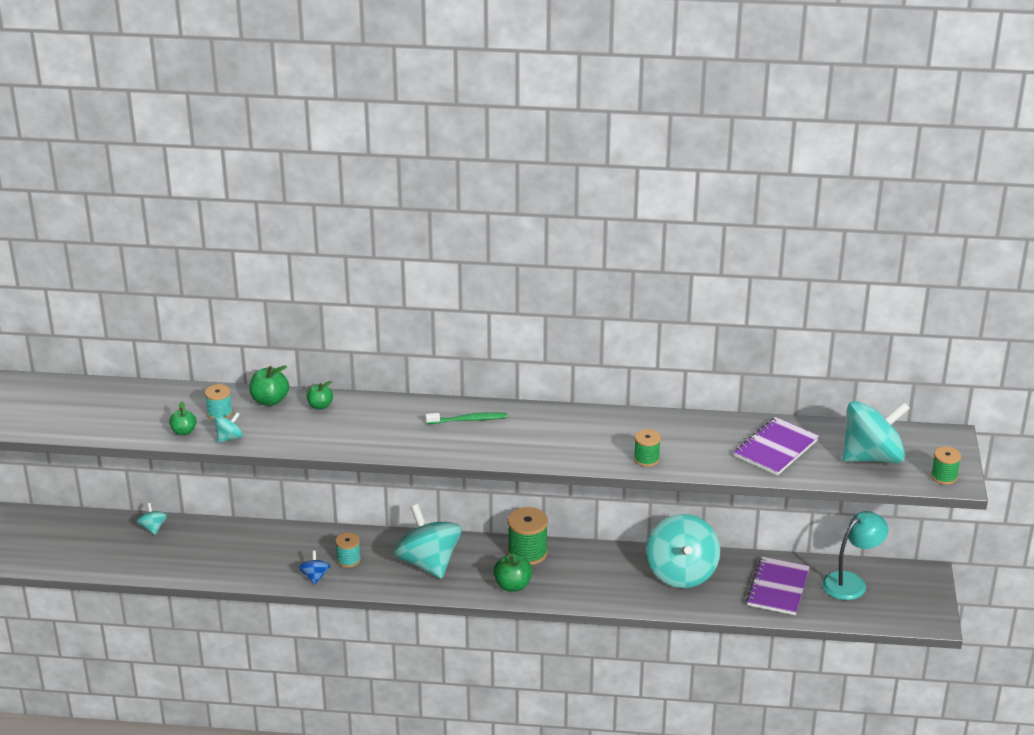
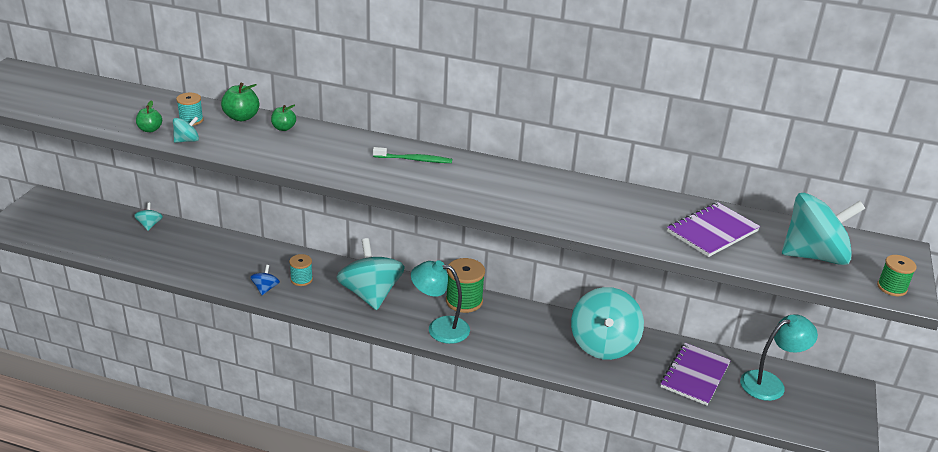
camera: 10 degrees right, 0 degrees up
(512, 585) = (440, 328): green apple -> turquoise lamp
(646, 459) = (575, 220): green spool -> none

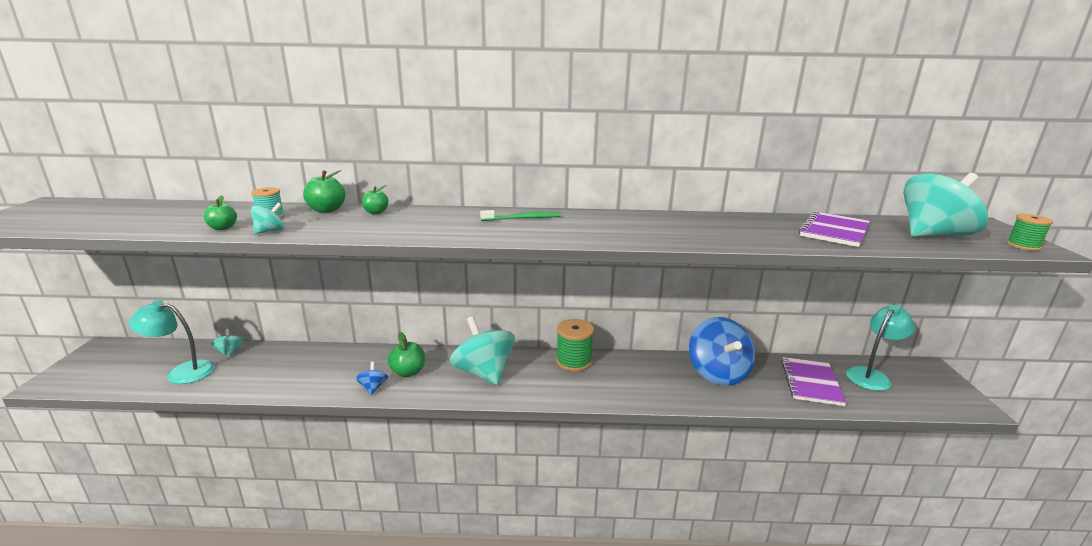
camera: 15 degrees left, 10 degrees down
(301, 279) = (408, 372): turquoise spool -> green apple
(440, 328) = (565, 389): turquoise lamp -> turquoise lamp (182, 372)
(603, 344) = (718, 373): turquoise spinning top -> blue spinning top

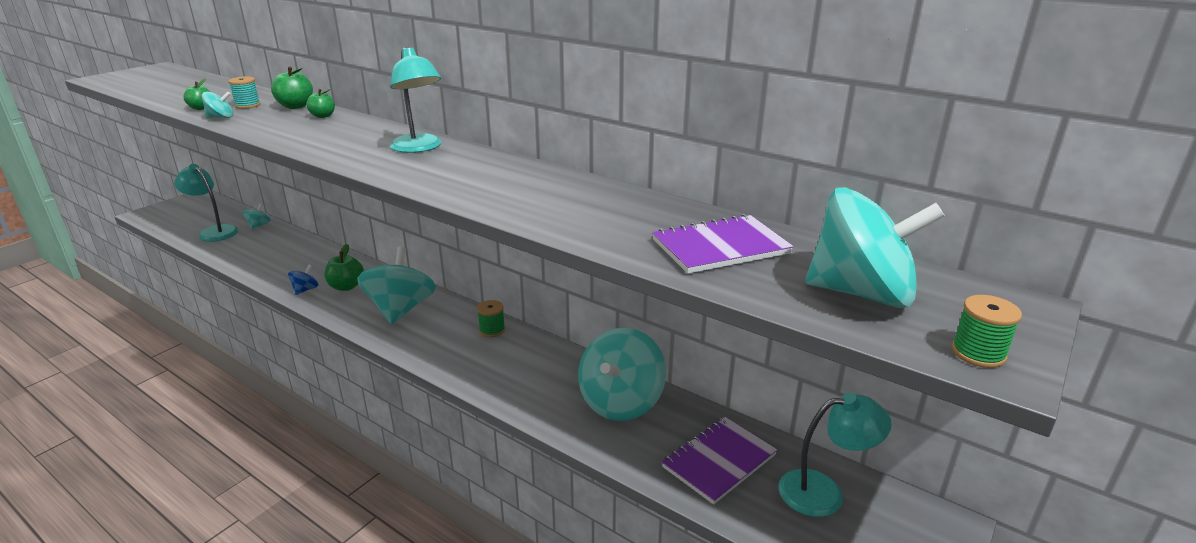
camera: 35 degrees right, 5 degrees up
(522, 218) = (419, 148): green toothbrush -> turquoise lamp
(574, 361) = (492, 330): green spool -> green spool, size x0.60
(718, 373) = (620, 402): blue spinning top -> turquoise spinning top

